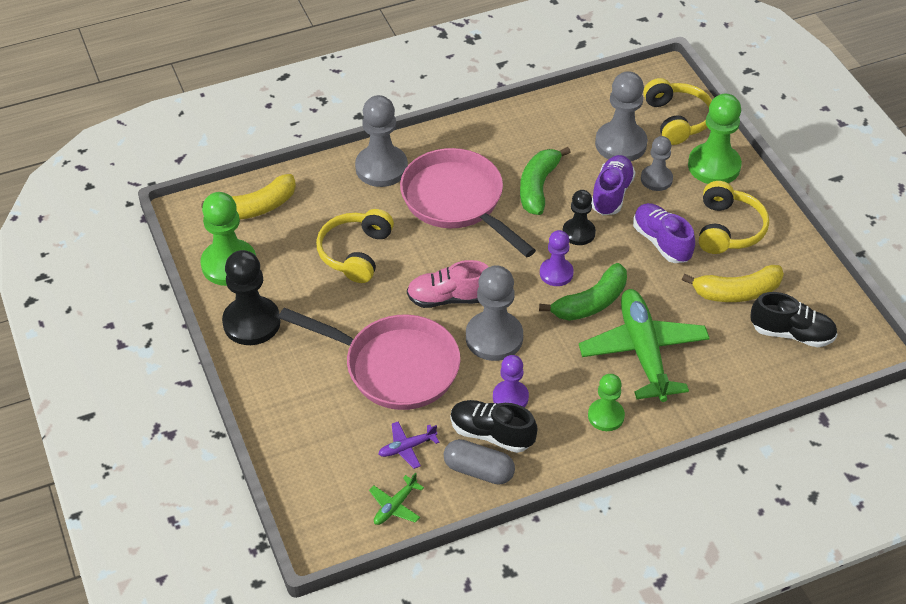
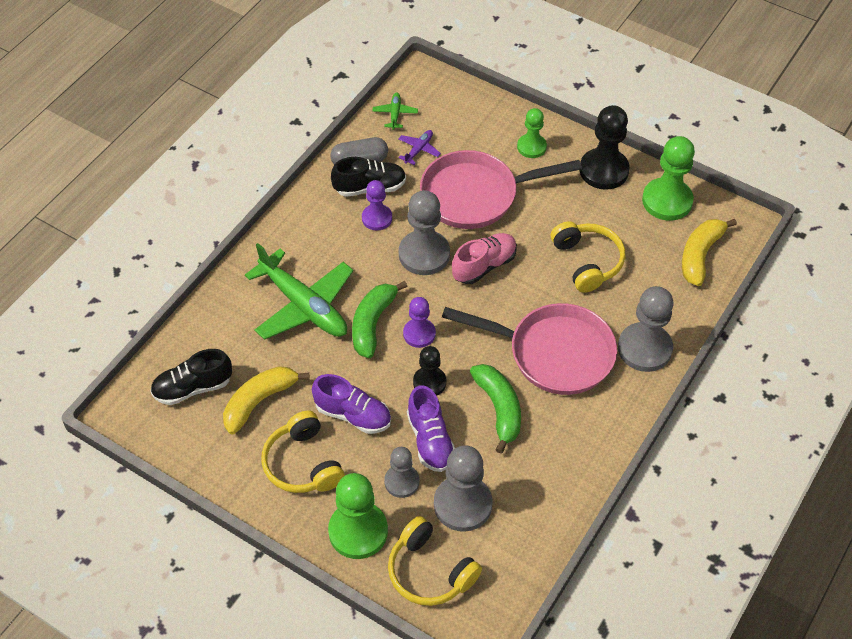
camera: 145 degrees right, 5 degrees up
(606, 416) = (299, 242): green pawn -> green pawn (531, 147)

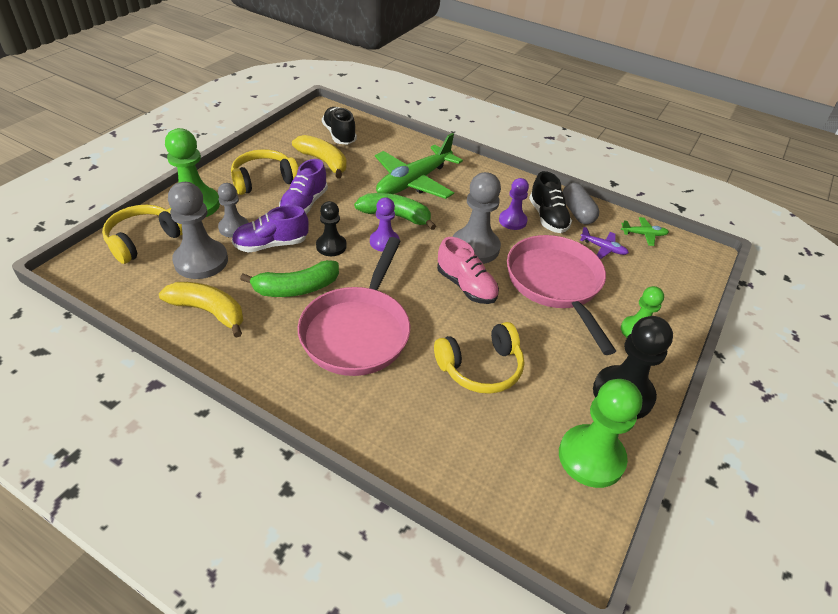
camera: 85 degrees right, 10 degrees down
(644, 348) = (359, 411): grey pawn -> none
(700, 255) = (506, 486): yellow banana -> yellow banana (209, 311)

